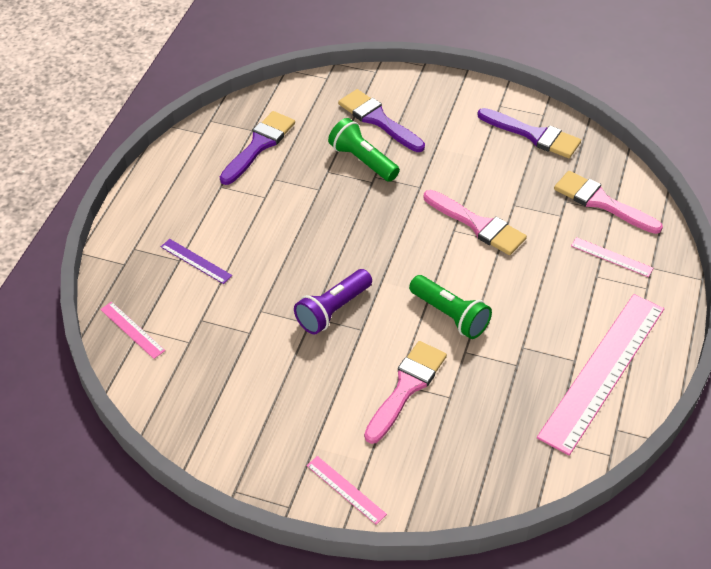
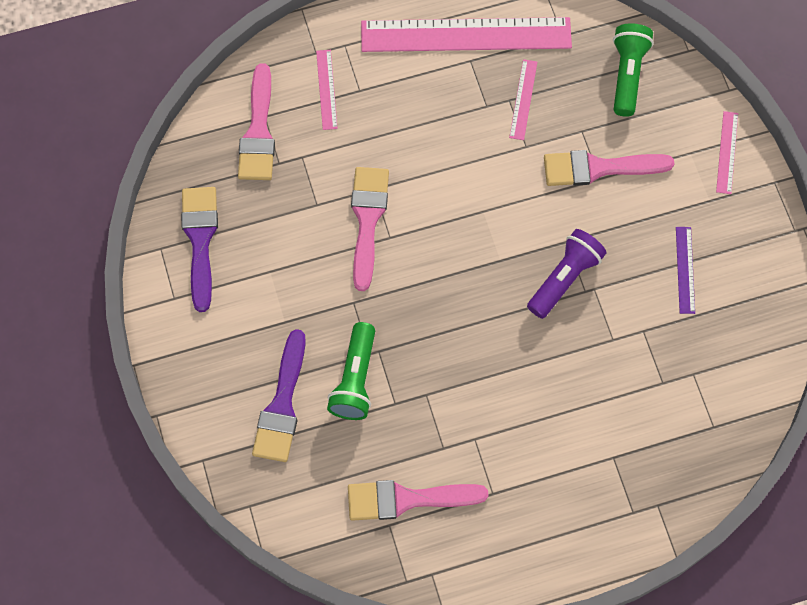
camera: 125 degrees left, 20 degrees up
(132, 330) = (720, 433): pink ruler -> pink ruler (523, 99)
(196, 261) = (603, 440): purple ruler -> purple ruler (685, 270)
(259, 145) = (407, 499): purple brush -> pink brush
(333, 310) = (564, 278): purple flashlight -> purple flashlight turned 60 degrees counterclockwise
(450, 315) = (496, 180): green flashlight -> green flashlight (627, 75)

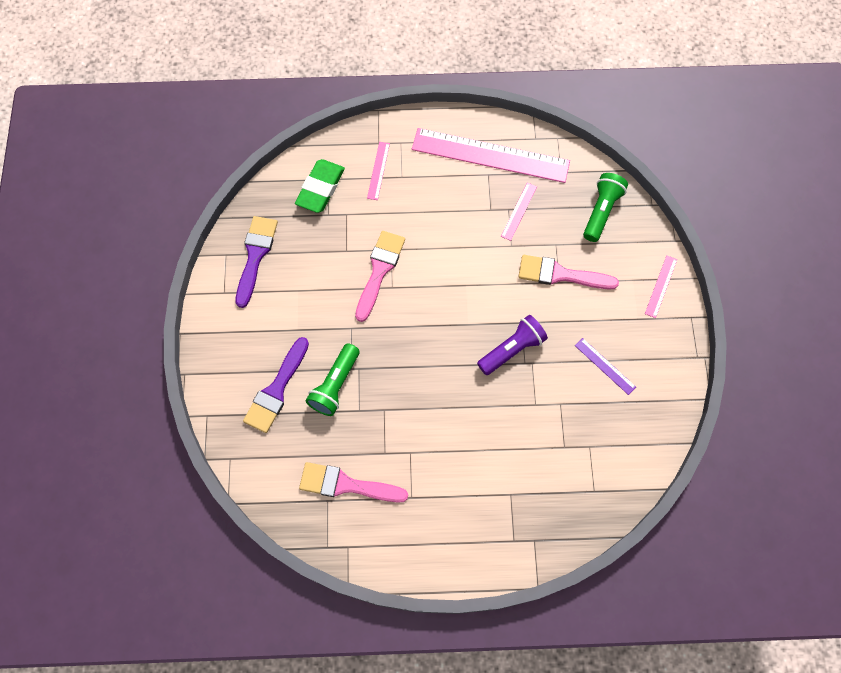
camera: 15 degrees right, 0 degrees up
(258, 131) = (320, 188): pink brush -> green eraser
(685, 270) = (605, 366): purple ruler -> purple ruler turned 60 degrees counterclockwise

